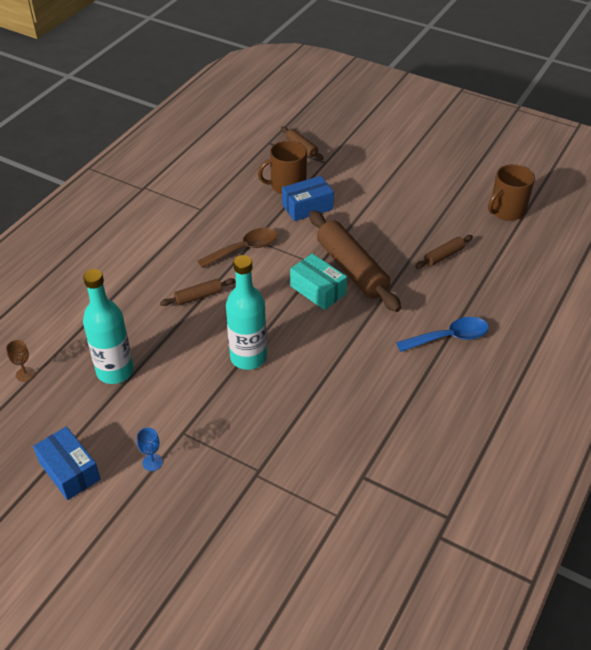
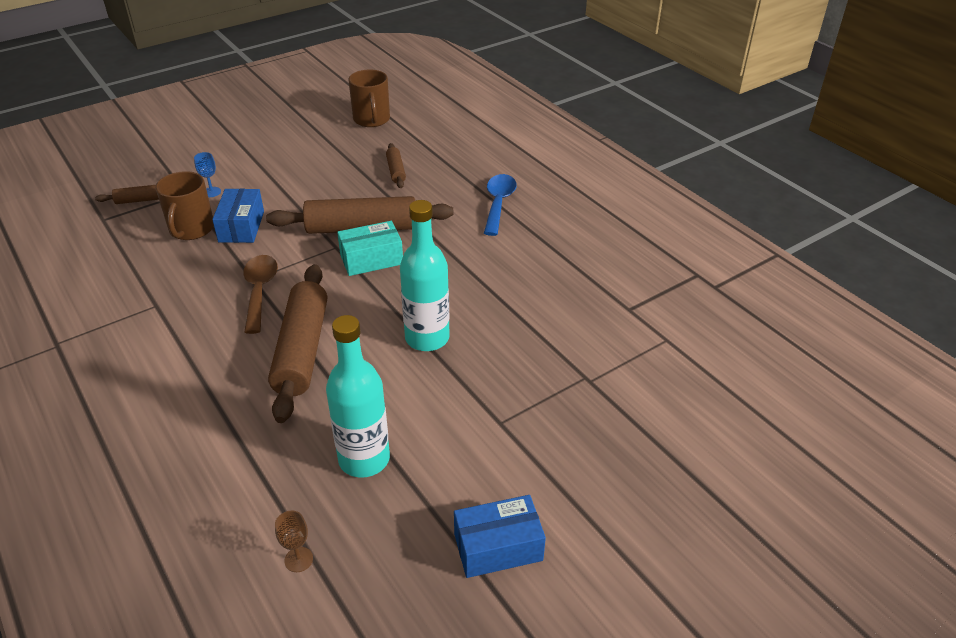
camera: 65 degrees left, 5 degrees down
(152, 462) = (528, 461): blue goblet -> blue goblet (211, 192)
(198, 296) = (302, 350): brown rolling pin -> brown rolling pin, size x2.10

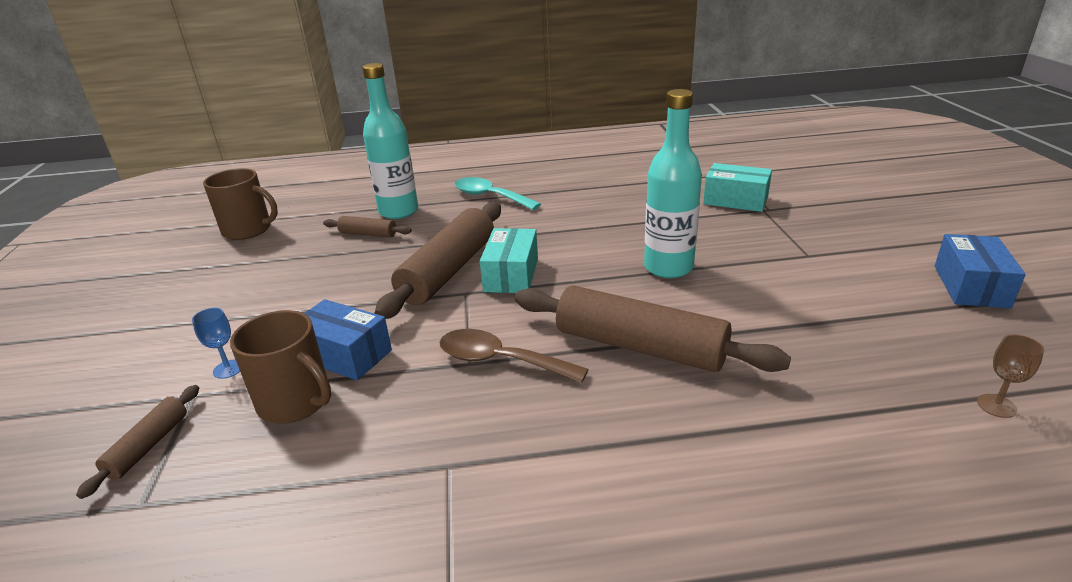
camera: 60 degrees left, 10 degrees down
(364, 459) = (842, 336): turquoise bottle -> turquoise bottle (398, 211)
(498, 203) = (490, 197): blue spoon -> turquoise spoon
(594, 353) = (735, 200): none -> turquoise box

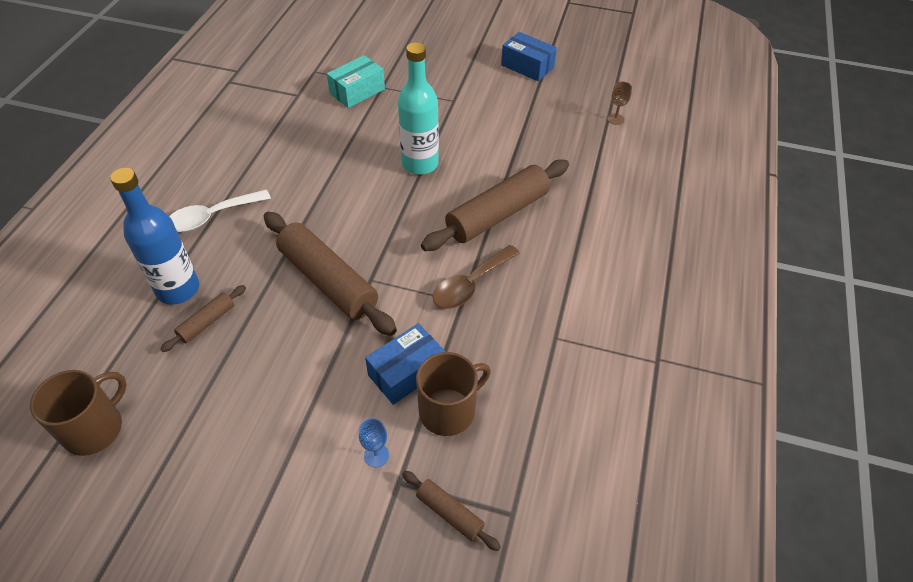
camera: 70 degrees left, 20 degrees up
(398, 211) = (178, 289): turquoise bottle -> blue bottle
(490, 197) = (212, 217): turquoise spoon -> white spoon
(511, 275) = (365, 245): turquoise box -> none

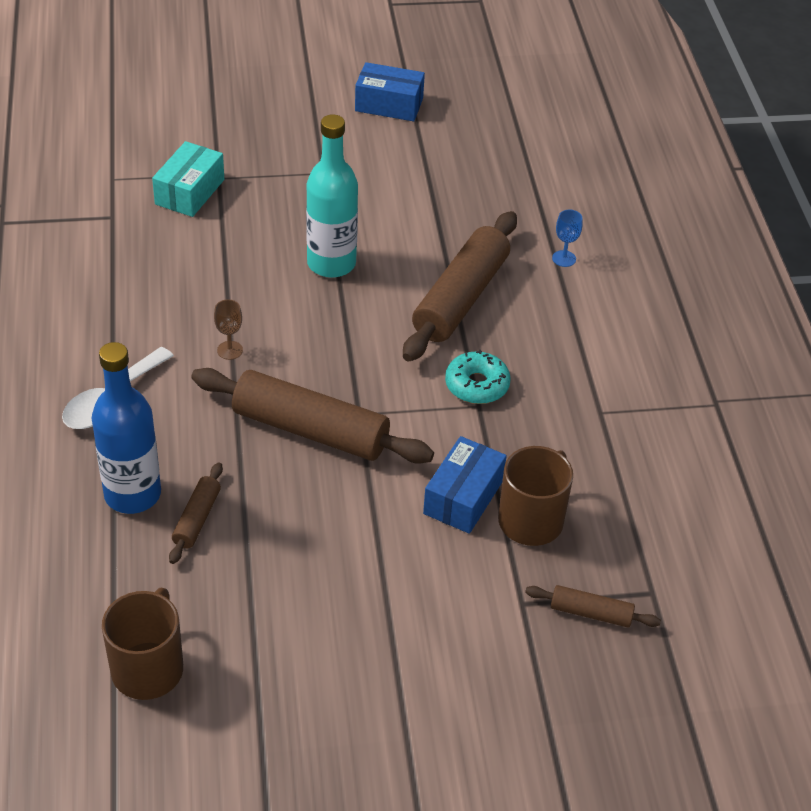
camera: 25 degrees left, 5 degrees down
(376, 455) = (483, 587): blue goblet -> blue goblet (564, 258)
(470, 285) = (477, 385): brown spoon -> turquoise donut
(615, 119) = (533, 147): brown goblet -> brown goblet (230, 350)

